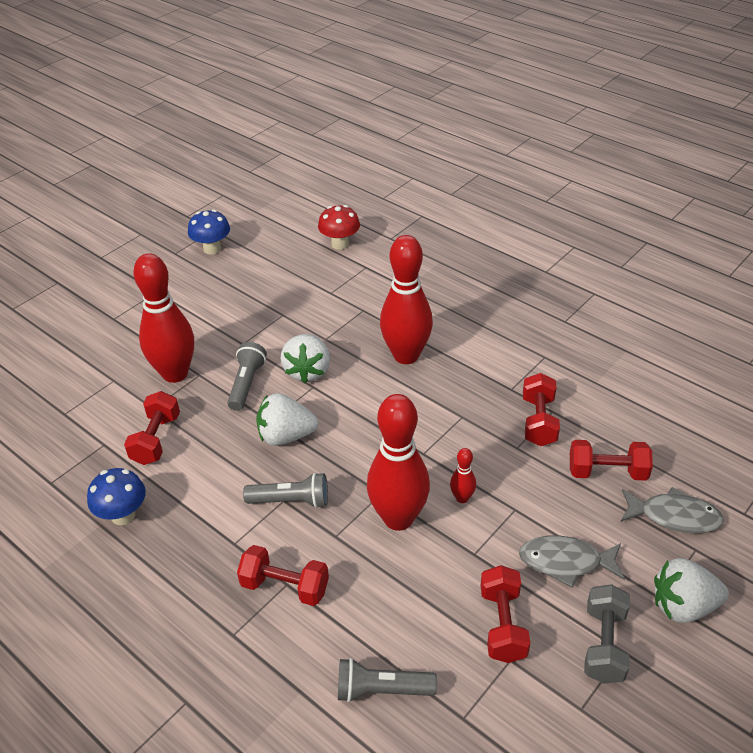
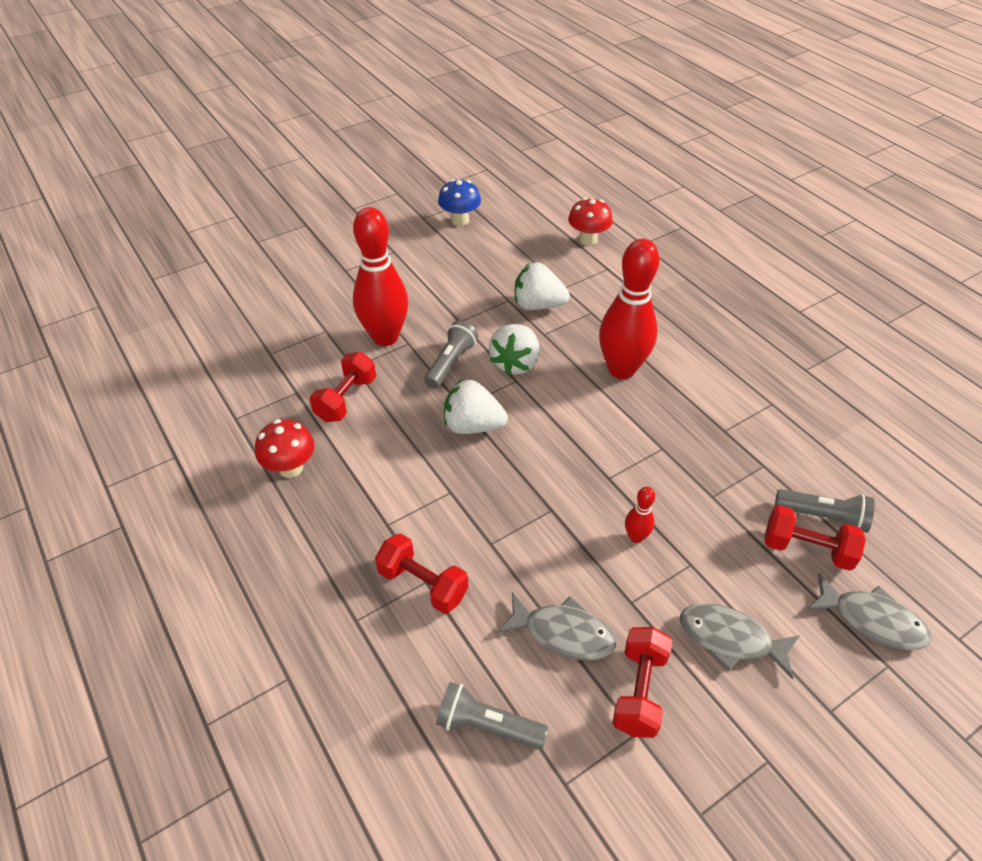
camera: 15 degrees right, 5 degrees up
(123, 515) = (291, 468): blue mushroom -> red mushroom
(291, 501) = (457, 494): grey flashlight -> grey flashlight (823, 516)
(398, 518) = (561, 542): red bowling pin -> none
(423, 595) = (563, 633): none -> grey fish
(538, 421) = (744, 473): red dumbbell -> none
(604, 644) = (747, 747): grey dumbbell -> none
(683, 606) = (854, 729): white strawberry -> white strawberry (538, 305)

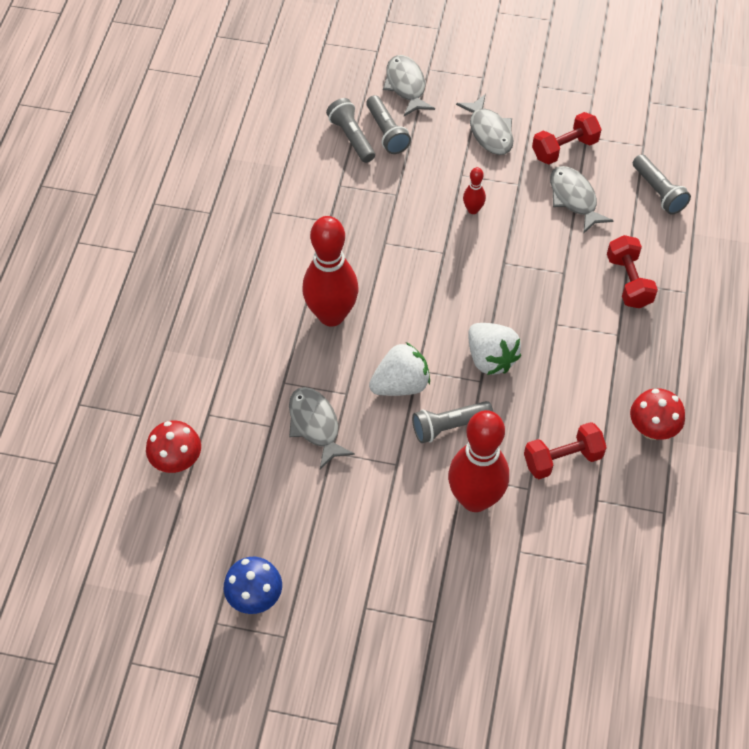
camera: 135 degrees left, 10 degrees up
(538, 305) = (315, 425): white strawberry -> grey fish
(807, 549) = (387, 132): red dumbbell -> grey flashlight

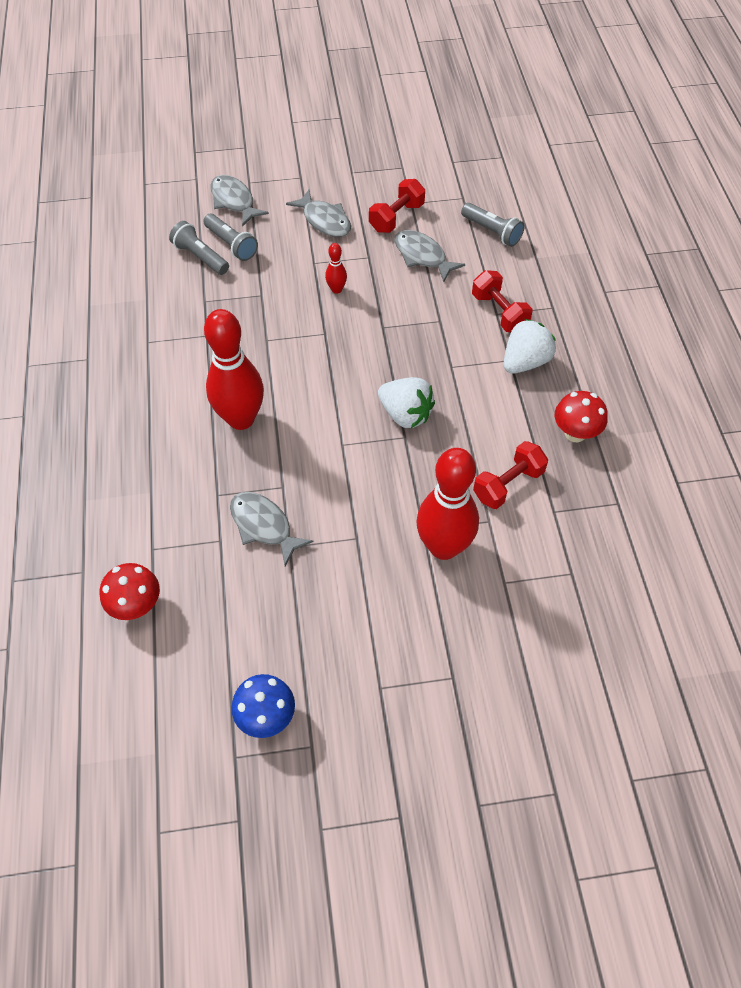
camera: 20 degrees left, 0 degrees up
(400, 385) = (331, 463): white strawberry -> white strawberry (525, 362)
(449, 426) = (392, 487): grey flashlight -> none

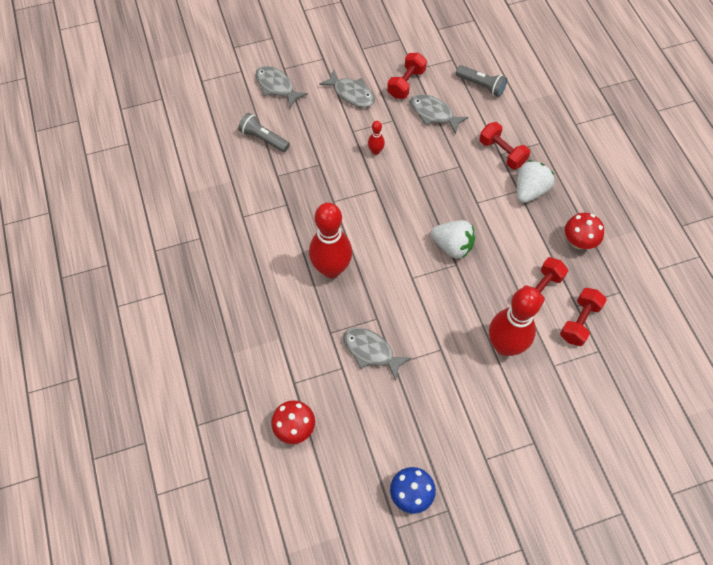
camera: 10 degrees left, 5 degrees up
(231, 244) = (285, 124): grey flashlight -> none
(553, 532) = (579, 322): none -> red dumbbell

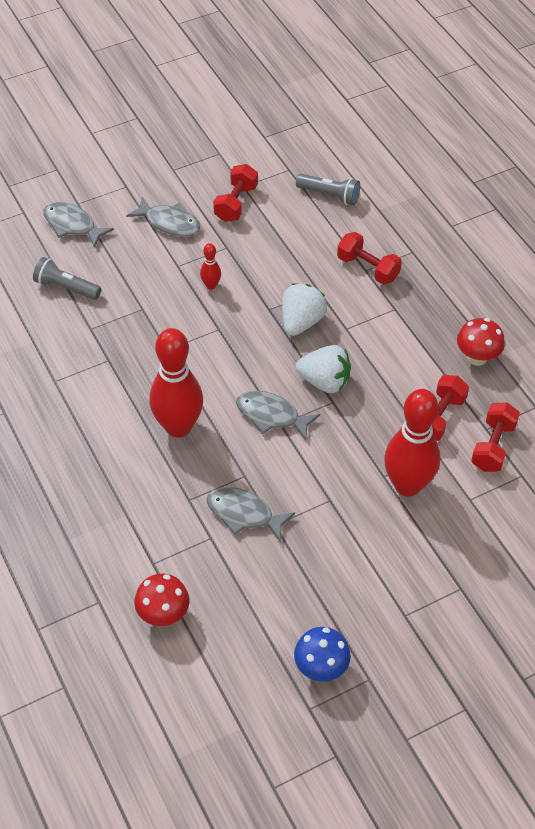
camera: 10 degrees left, 10 degrees down
(434, 114) = (276, 234): grey fish -> grey fish (271, 415)
(530, 190) = (408, 307): white strawberry -> white strawberry (301, 322)

